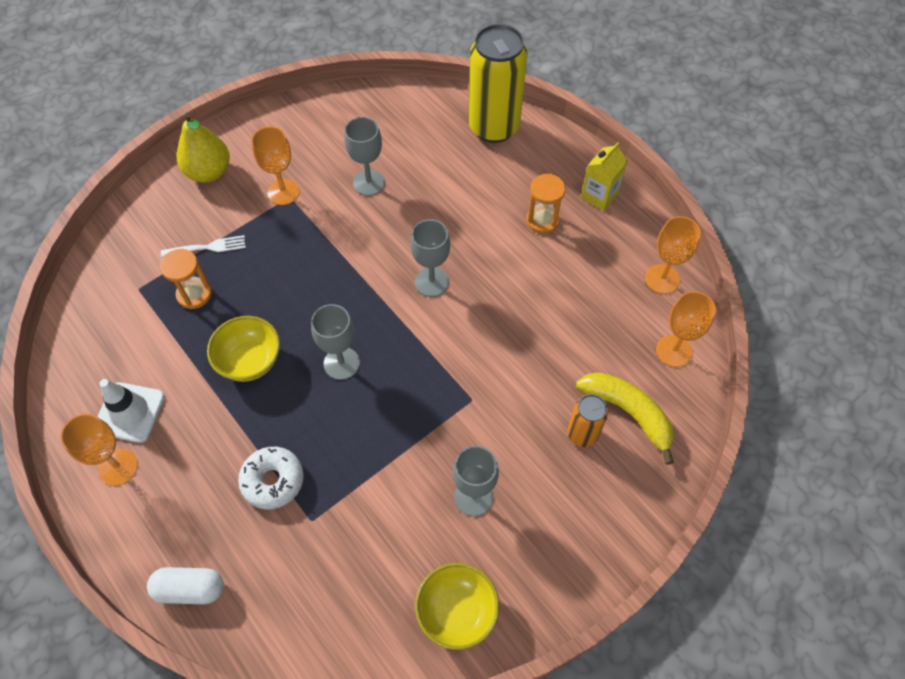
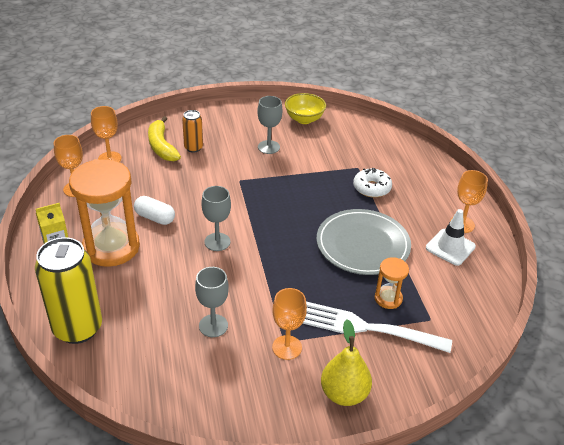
camera: 155 degrees left, 20 degrees down
(190, 589) = (430, 166): white capsule -> white capsule (155, 218)
(207, 248) = (368, 328): white fork -> white fork, size x2.12
(250, 361) = (362, 245): yellow bowl -> grey plate
(341, 363) = (304, 222): grey goblet -> none
(542, 220) = (111, 247): orange hourglass -> orange hourglass, size x2.11

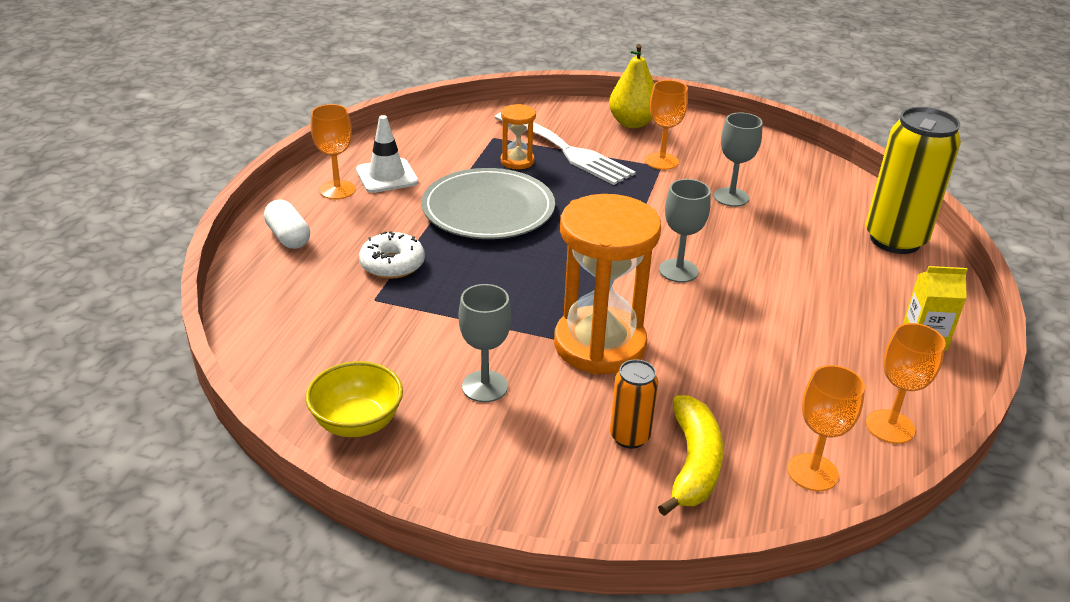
camera: 150 degrees left, 5 degrees down
(111, 247) = (838, 311): orange hourglass -> orange hourglass (599, 345)
(155, 218) = (757, 331): white capsule -> white capsule (288, 237)

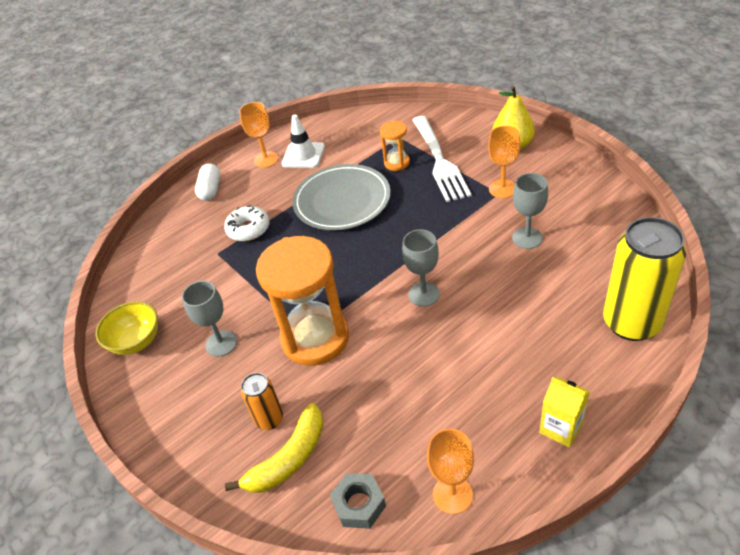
camera: 40 degrees right, 10 degrees up
(812, 472) = (359, 504): orange goblet -> grey nut

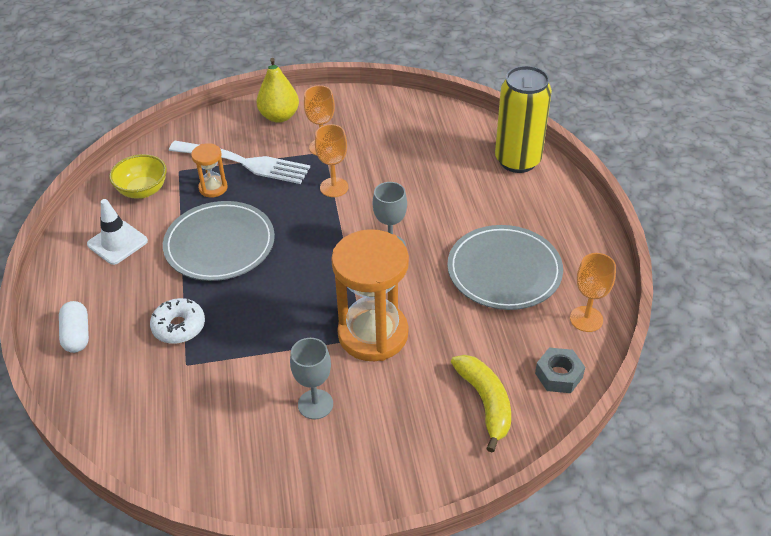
camera: 65 degrees left, 0 degrees up
(136, 341) = (245, 475): yellow bowl -> yellow bowl (143, 190)
(210, 190) = (77, 335): white capsule -> white capsule turned 45 degrees clockwise
(266, 159) = (85, 272): orange goblet -> orange goblet (334, 187)
(269, 419) = (435, 400): orange can -> none
(463, 391) = (504, 271): none -> grey plate
(527, 238) = (390, 163): grey goblet -> none
(561, 428) = (573, 239): yellow carton -> none

